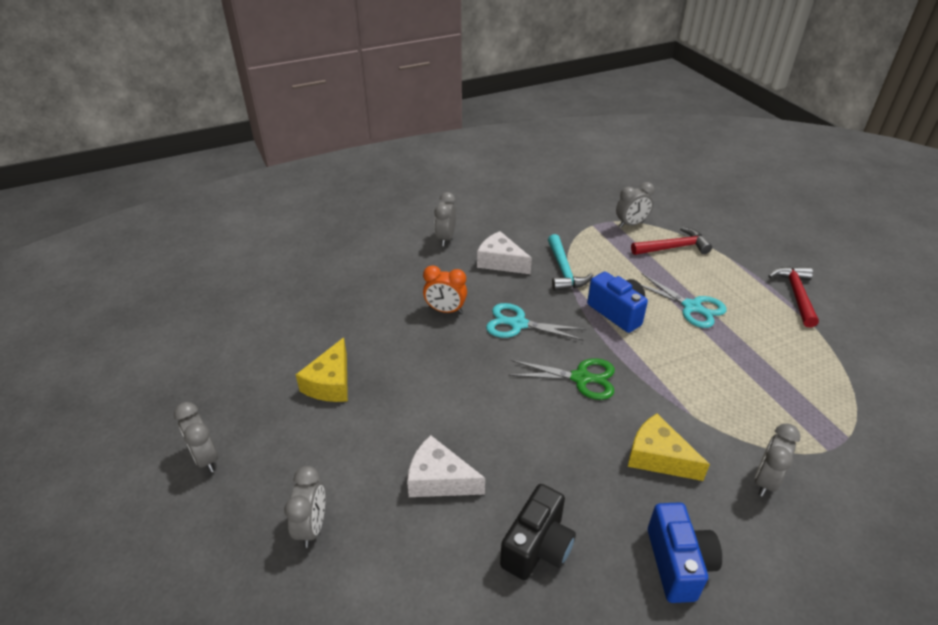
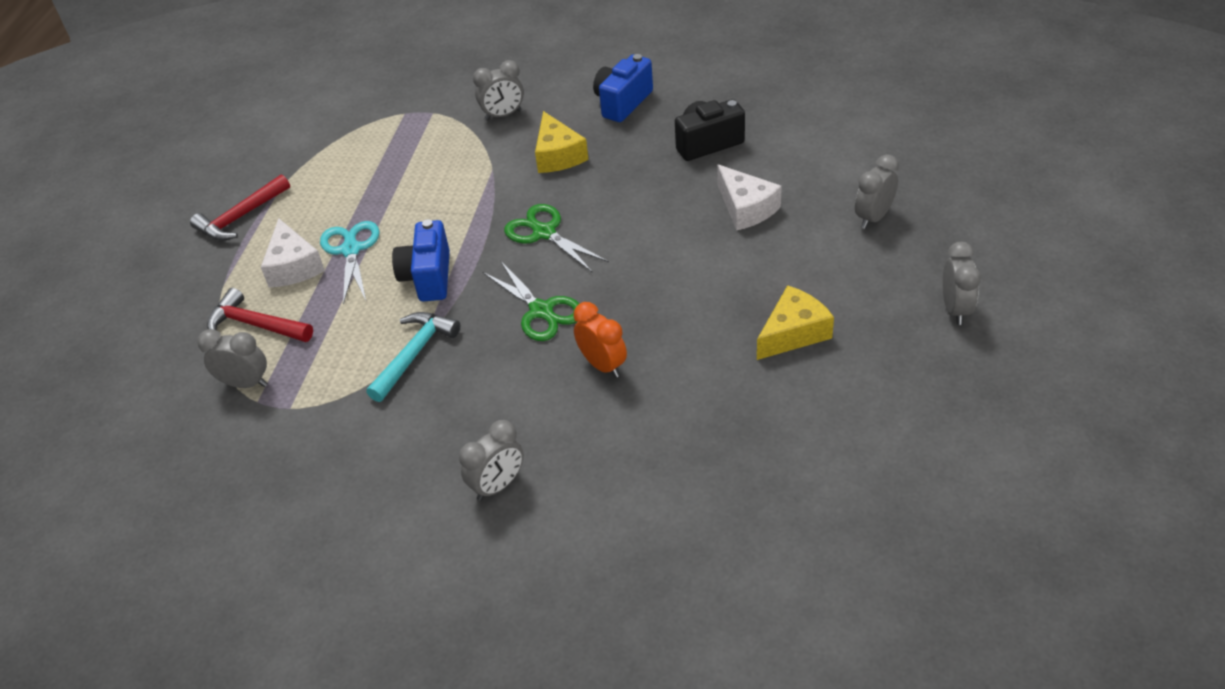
camera: 140 degrees left, 5 degrees up
(500, 262) = (470, 405): white cheese -> white cheese (293, 266)
(518, 324) = (541, 311): turquoise scissors -> green scissors

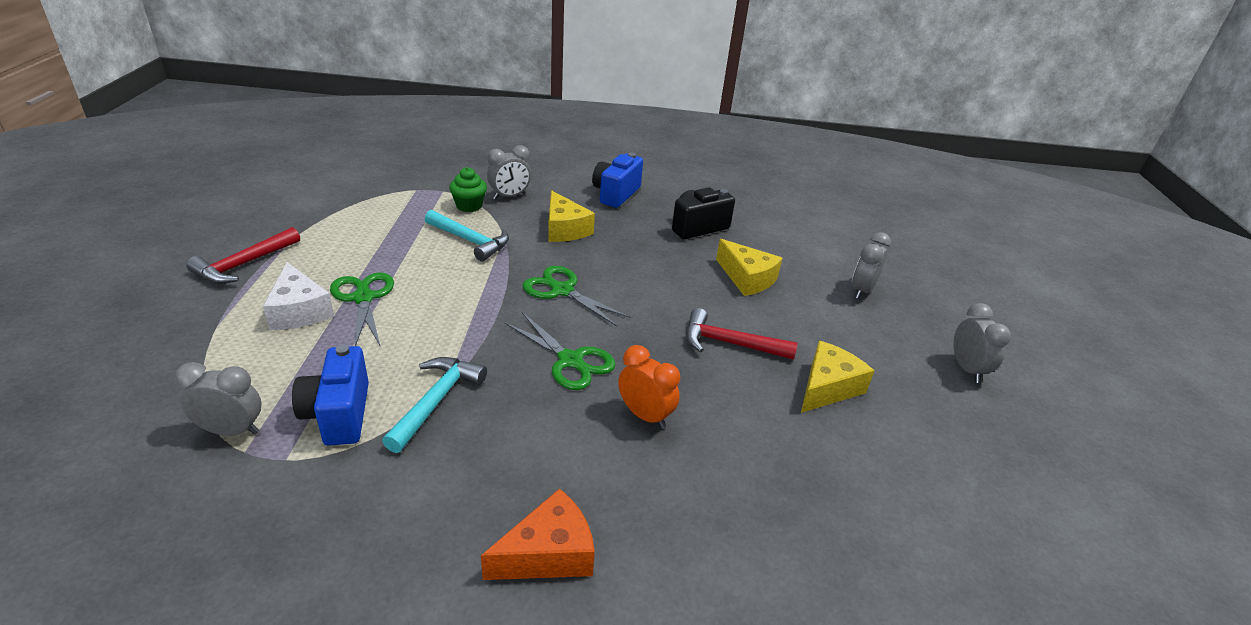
camera: 15 degrees left, 10 degrees down
(256, 325) = (251, 367): red hammer -> red hammer (730, 343)
(351, 250) = (363, 298): turquoise scissors -> green scissors
(428, 277) = (447, 326): blue camera -> blue camera (338, 414)
(456, 177) = (470, 241): none -> turquoise hammer
(459, 131) = (469, 206): none -> green cupcake
(498, 485) = (548, 553): grey clock -> orange cheese
(746, 208) = (747, 278): white cheese -> yellow cheese

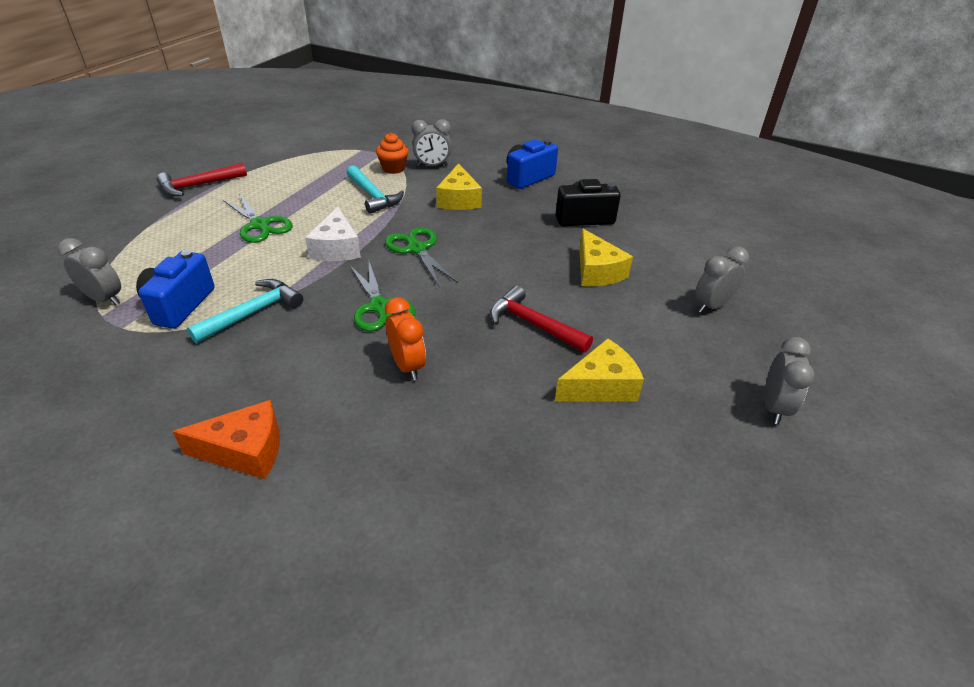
camera: 25 degrees right, 5 degrees up
(299, 311) = (209, 225): white cheese -> white cheese (337, 248)
(363, 298) = (260, 225): green scissors -> green scissors turned 135 degrees clockwise
(469, 206) = (393, 168): green cupcake -> orange cupcake

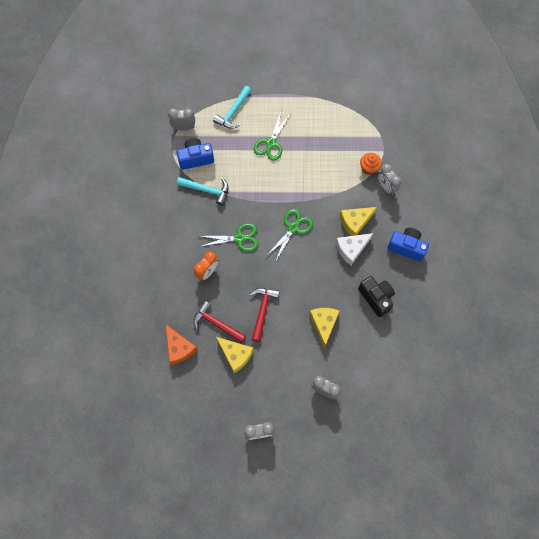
camera: 65 degrees right, 30 degrees up
(104, 299) = (184, 127): grey clock -> grey clock turned 90 degrees counterclockwise
(199, 185) = (288, 87): red hammer -> red hammer (216, 323)
(245, 451) = (137, 242): orange cheese -> orange cheese (179, 348)
(337, 248) = (272, 191): white cheese -> white cheese (351, 249)
(373, 196) = (331, 176): turquoise hammer -> turquoise hammer (233, 112)
(380, 306) = (239, 238): green scissors -> green scissors turned 135 degrees counterclockwise
(597, 271) = (323, 324): yellow cheese -> yellow cheese turned 135 degrees clockwise

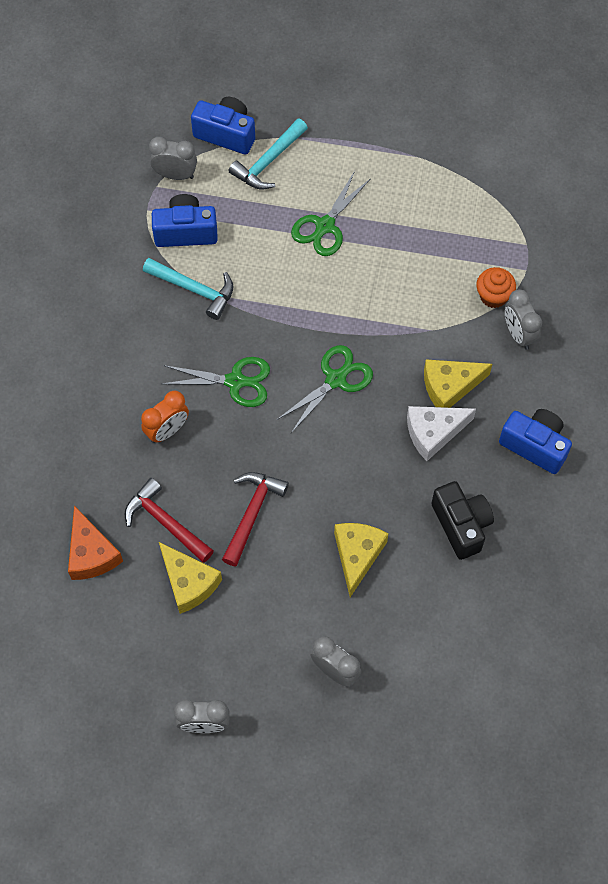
camera: 10 degrees right, 5 degrees down
(207, 100) = (226, 134): none -> blue camera

